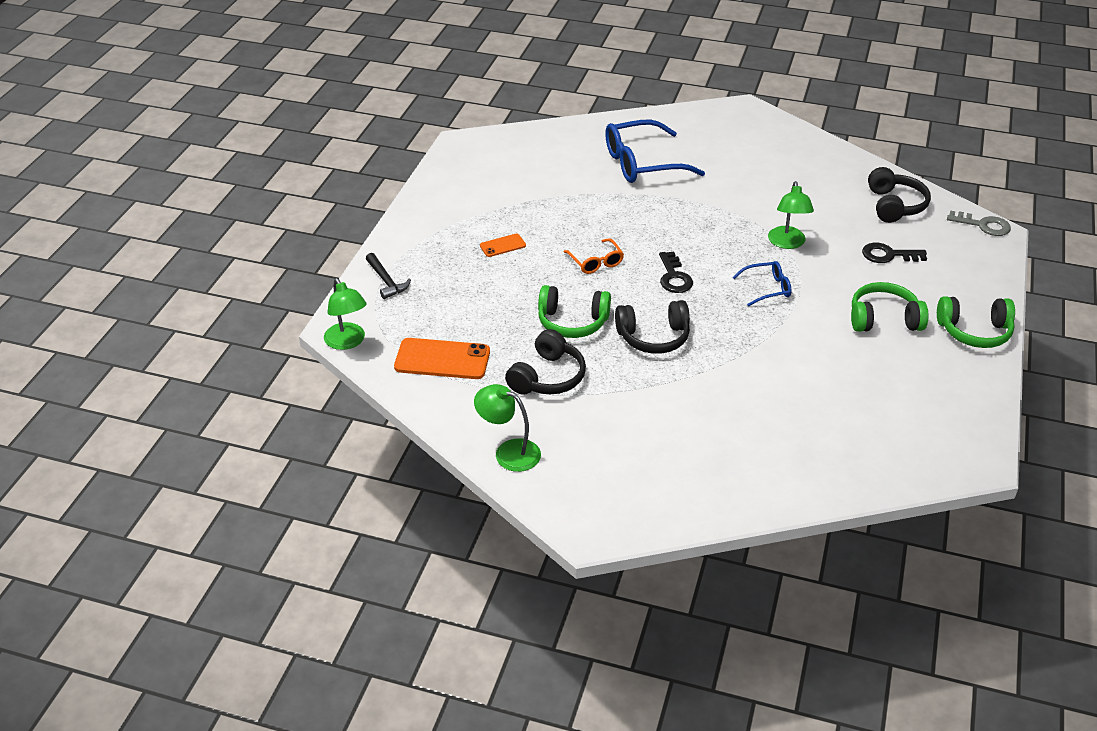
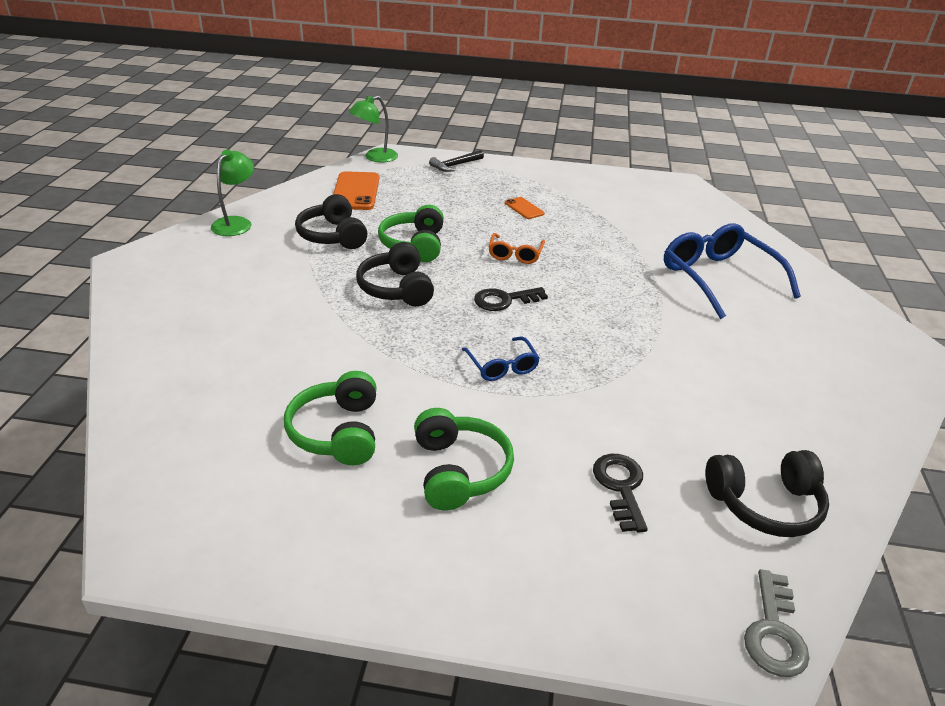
camera: 80 degrees right, 5 degrees down
(547, 377) = (332, 236): black headphones -> black headphones turned 45 degrees clockwise
(596, 262) = (515, 254): orange glasses -> orange glasses turned 45 degrees counterclockwise
(787, 243) = (606, 385): green lamp -> none
(974, 332) = (445, 580): green headphones -> green headphones (337, 432)

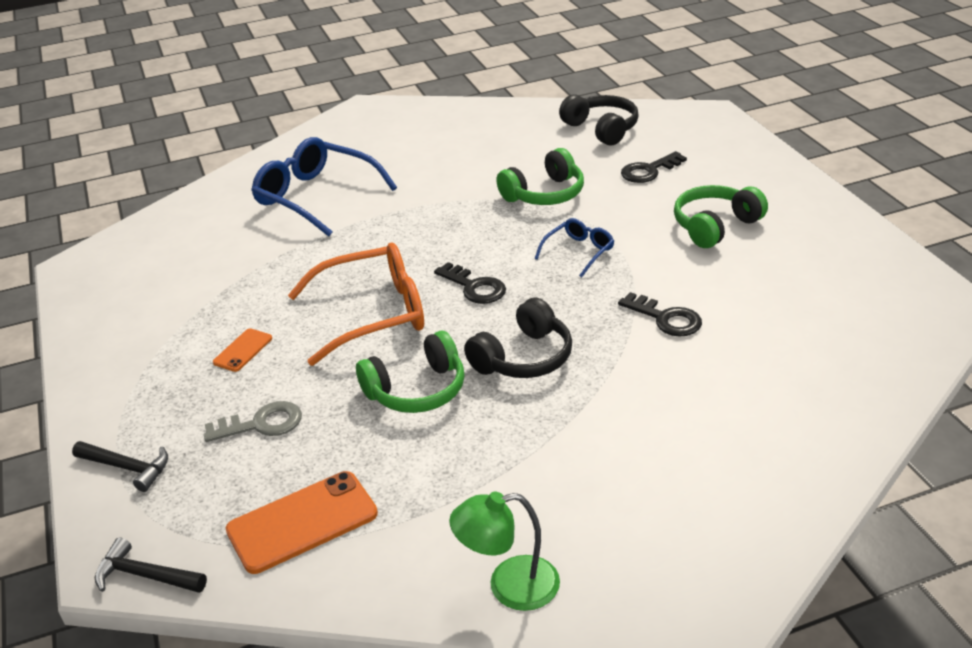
camera: 115 degrees left, 0 degrees up
(332, 236) = (456, 467): black headphones -> none
(337, 432) = (752, 289): green headphones -> green headphones (544, 194)
(360, 365) = (665, 318): none -> black key
(375, 157) = (145, 576): green lamp -> black hammer
(515, 254) = (373, 314): orange glasses -> orange glasses, size x1.96
(718, 278) = (316, 197): blue glasses -> blue glasses turned 90 degrees clockwise
(774, 632) = (693, 112): grey key -> grey key (261, 424)

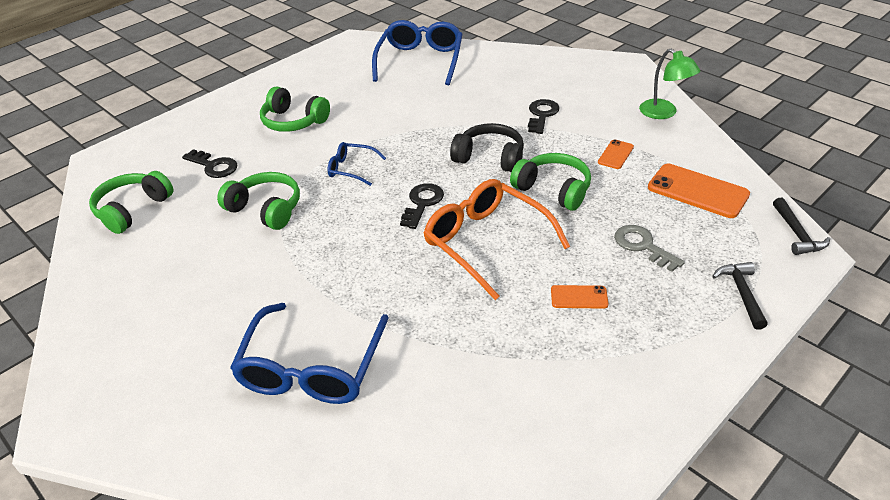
camera: 115 degrees left, 5 degrees up
(443, 476) = (615, 154): none -> orange phone
(601, 129) = (132, 209): black headphones -> green headphones
(665, 318) = (415, 117): black key -> black key (542, 115)
(844, 358) = (420, 61): none -> blue glasses

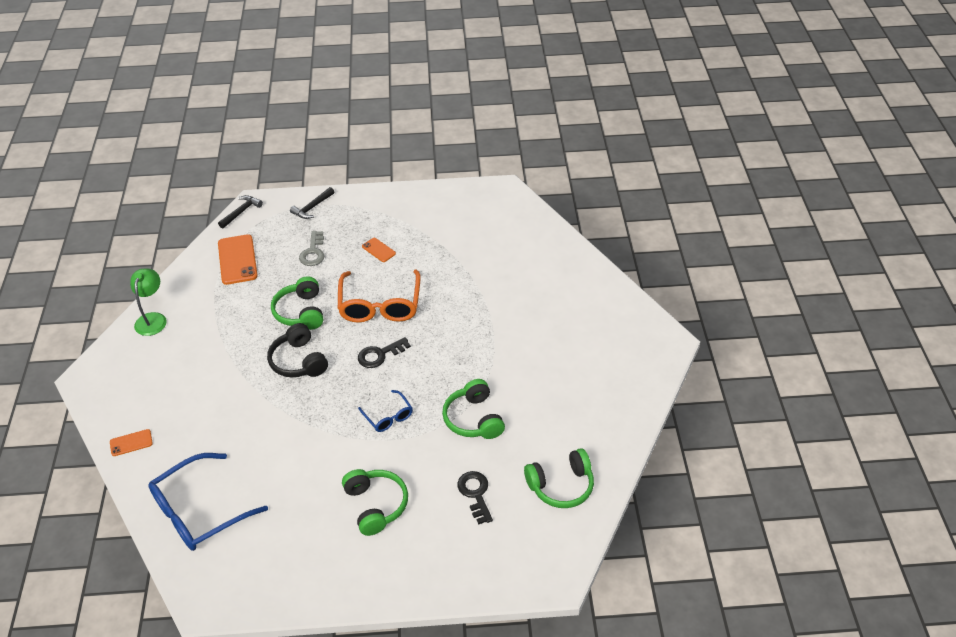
camera: 140 degrees left, 5 degrees up
(312, 368) = (533, 297): blue glasses -> none
(542, 115) = (216, 374): black key -> none
(615, 154) = (232, 310): orange phone -> orange phone (131, 443)

